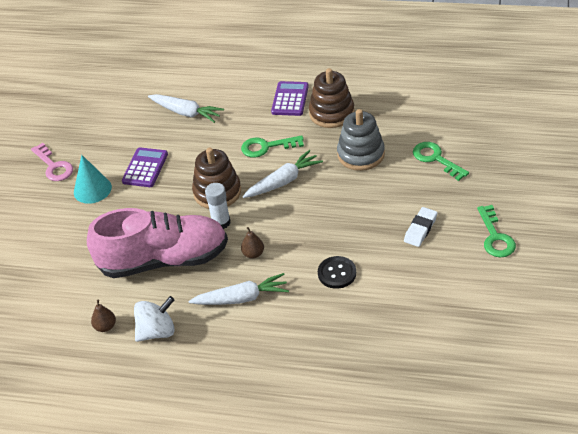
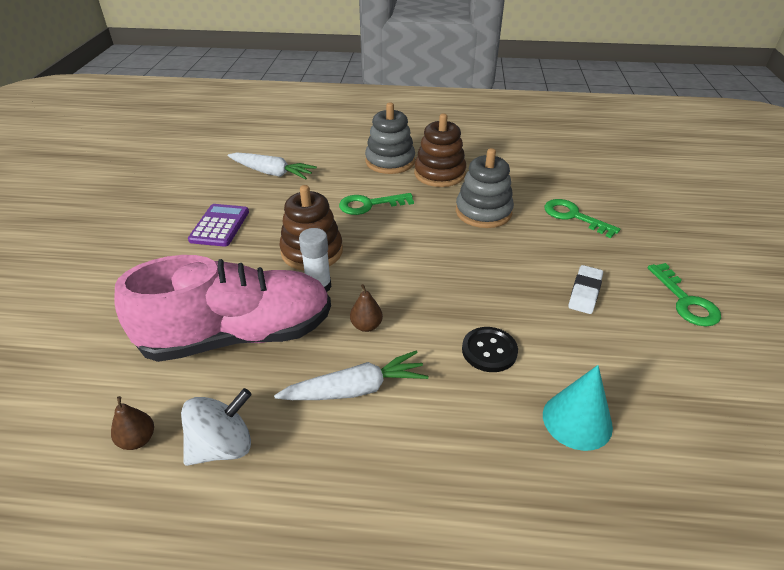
camera: 10 degrees left, 5 degrees down
(54, 166) = (102, 224): pink key -> none
(92, 189) = (148, 249): turquoise cone -> turquoise cone (577, 420)
(283, 181) = (395, 239): white carrot -> none
(290, 99) = (390, 161): purple calculator -> grey stacking toy

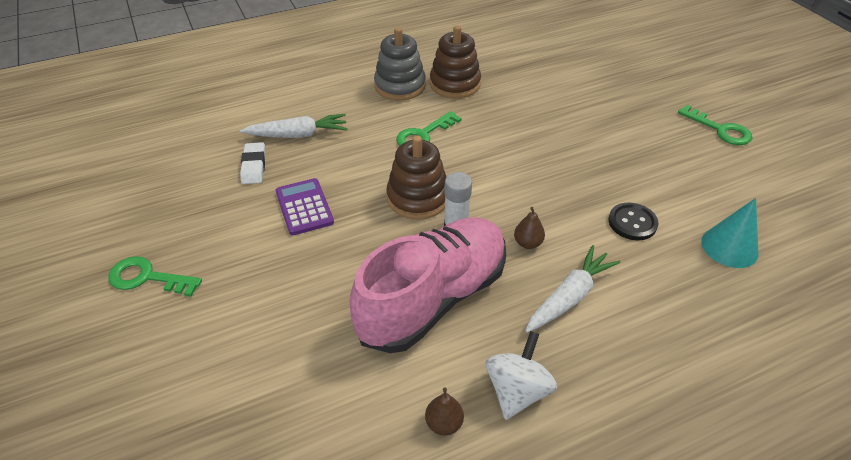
camera: 30 degrees left, 5 degrees up
(483, 212) = (523, 108): grey stacking toy -> none
(573, 216) = (592, 88): green key -> green key (147, 278)
(584, 292) = (654, 149): white eraser -> white eraser (254, 166)

